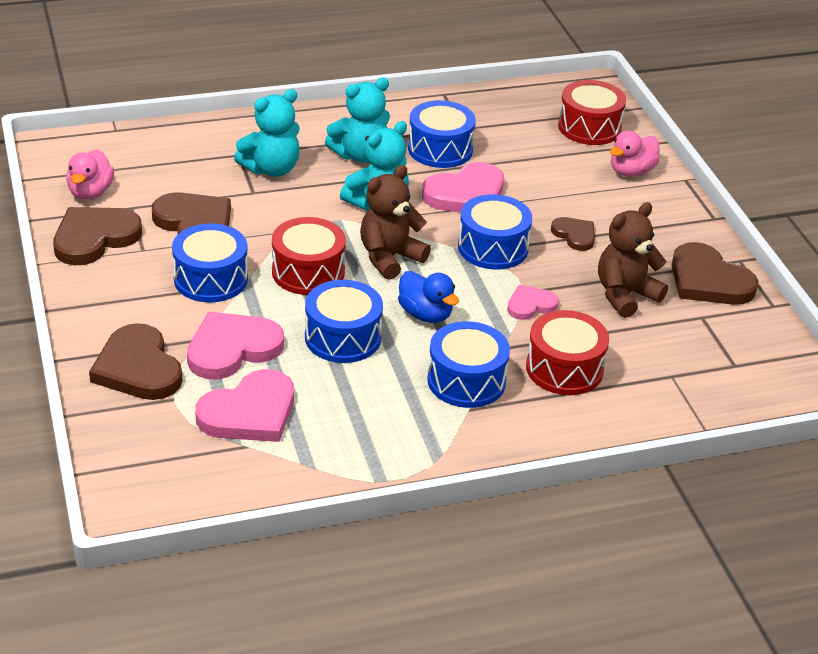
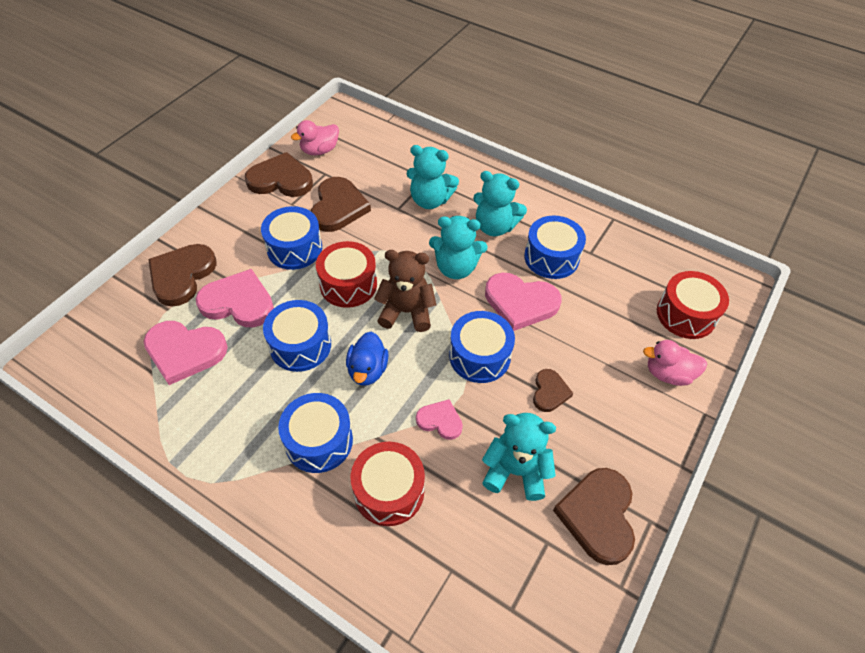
camera: 50 degrees right, 15 degrees up
(625, 295) = (515, 471): brown teddy bear -> turquoise teddy bear

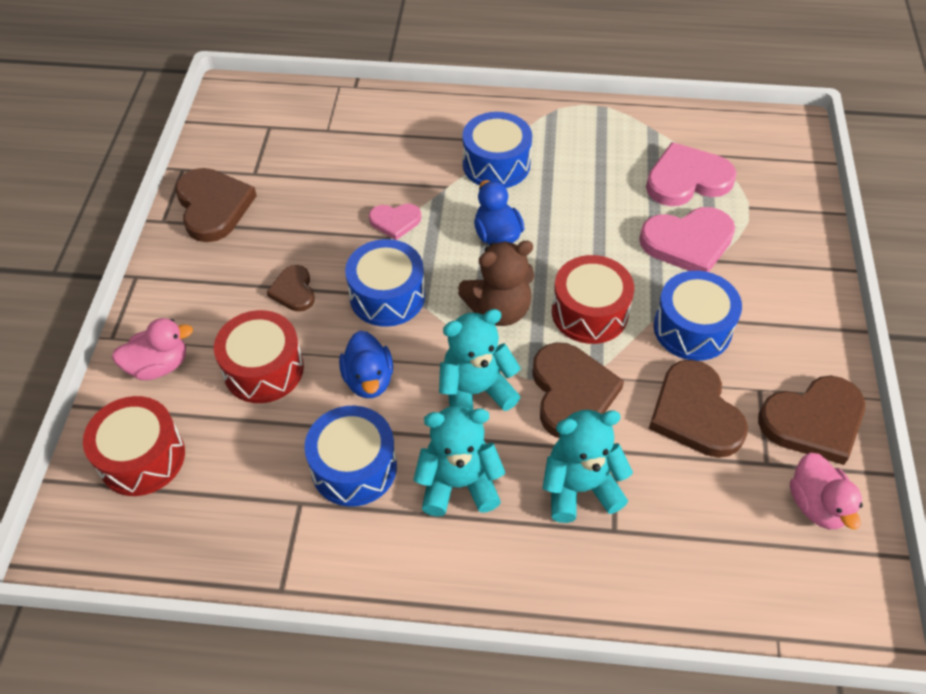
camera: 155 degrees right, 0 degrees up
(182, 275) = (777, 243): brown heart -> brown heart (571, 393)
(300, 345) = (583, 229): blue drum -> none
(319, 150) = (817, 505): pink duck -> pink duck turned 135 degrees clockwise
(389, 491) = (409, 155): red drum -> red drum (263, 369)
(515, 471) = (302, 210): turquoise teddy bear -> none
(520, 302) = (368, 380): pink heart -> blue duck

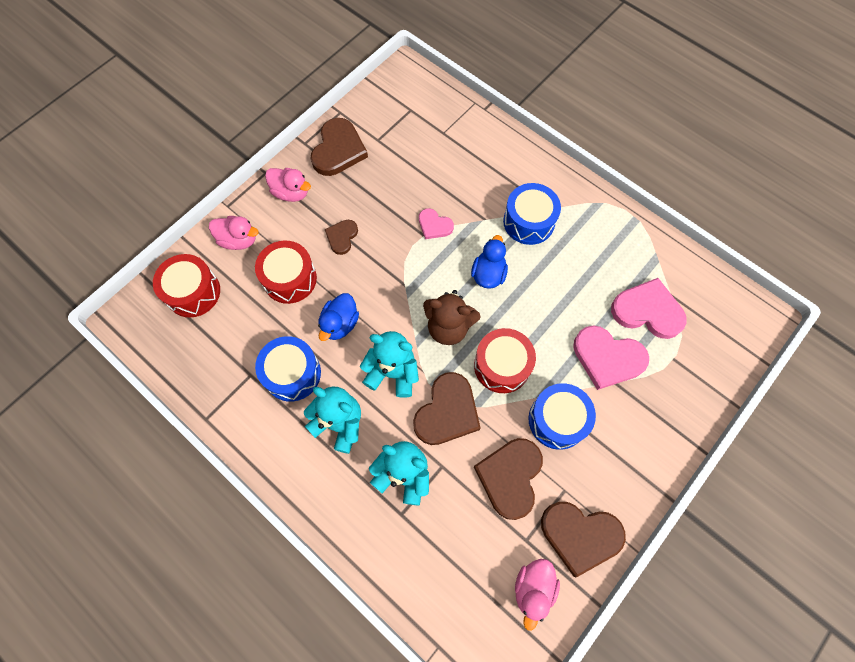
camera: 35 degrees right, 15 degrees up
(188, 279) = (291, 193): none -> pink duck
(387, 296) = (391, 275): blue drum -> none

